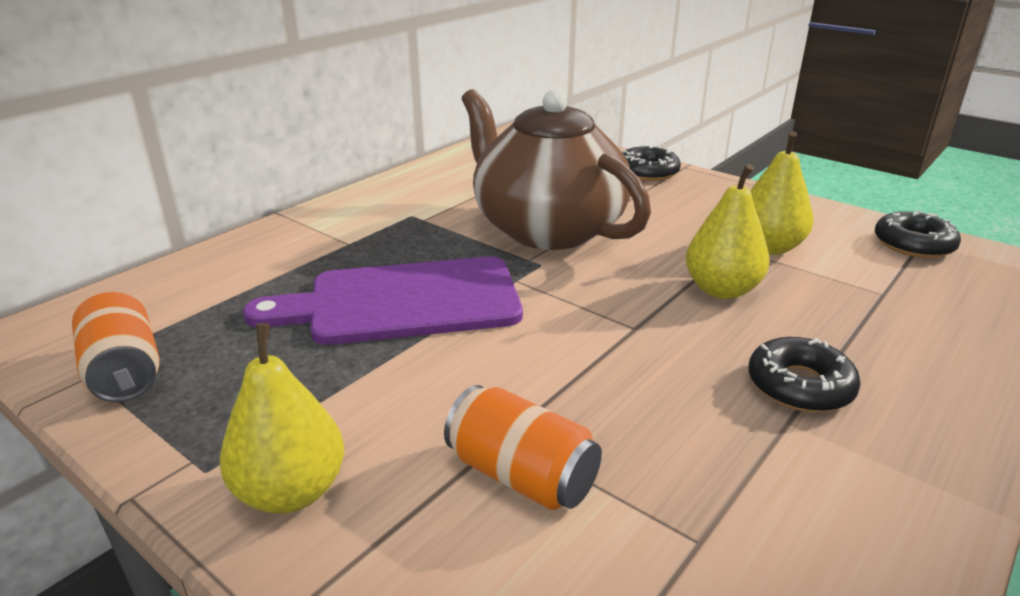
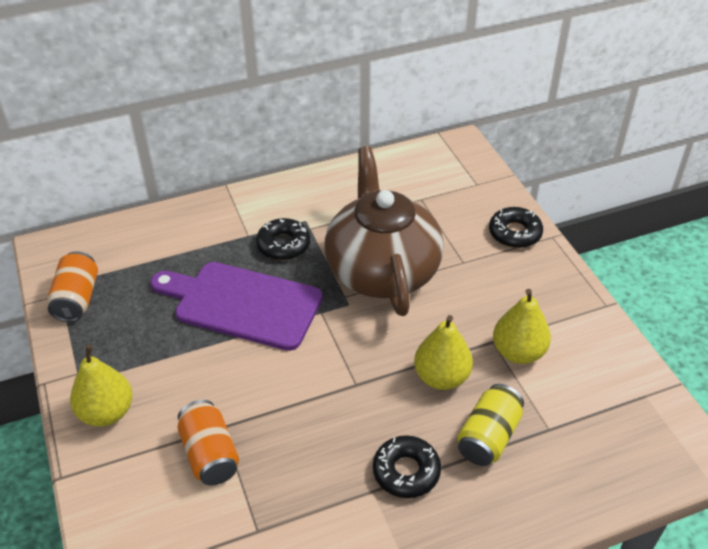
camera: 30 degrees right, 15 degrees up
(838, 321) = (488, 437): none -> yellow can
(913, 244) = (633, 395): black donut -> black donut (283, 245)

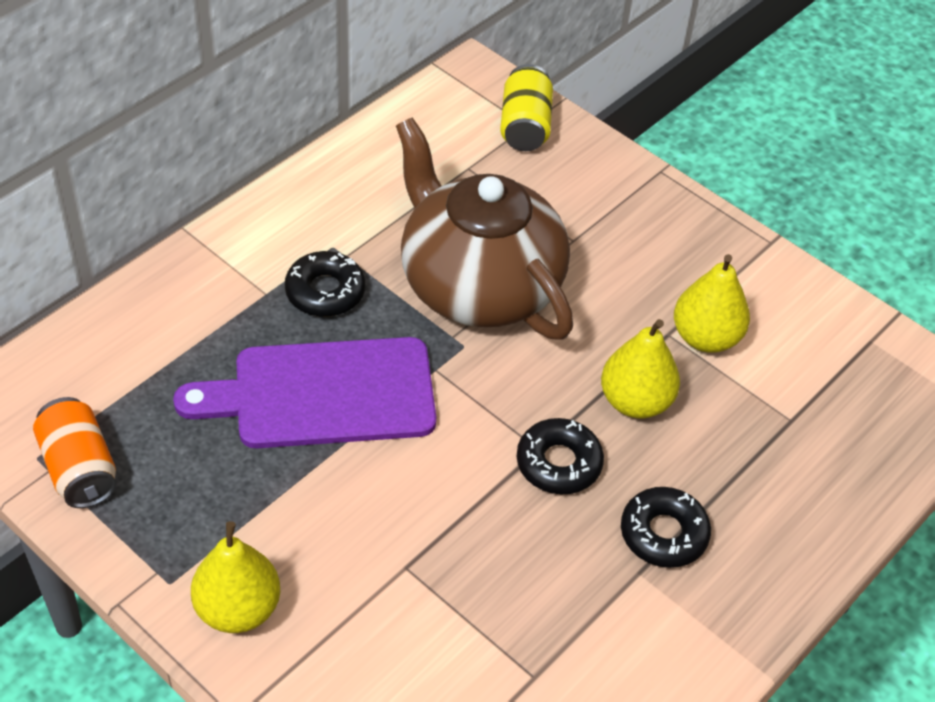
camera: 30 degrees left, 5 degrees up
(210, 454) = (413, 608): orange can -> none
(488, 437) = (731, 455): yellow can -> yellow can (524, 126)
(515, 233) = (613, 180): black donut -> black donut (558, 463)

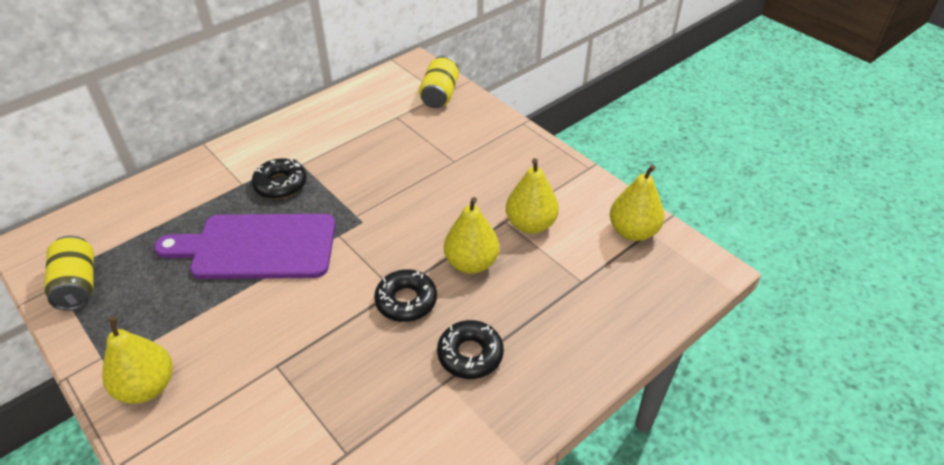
camera: 10 degrees right, 5 degrees down
(79, 468) = (78, 285): orange can -> yellow can
(478, 284) = (383, 185): brown teapot -> none
(849, 341) = (633, 231): none -> yellow pear

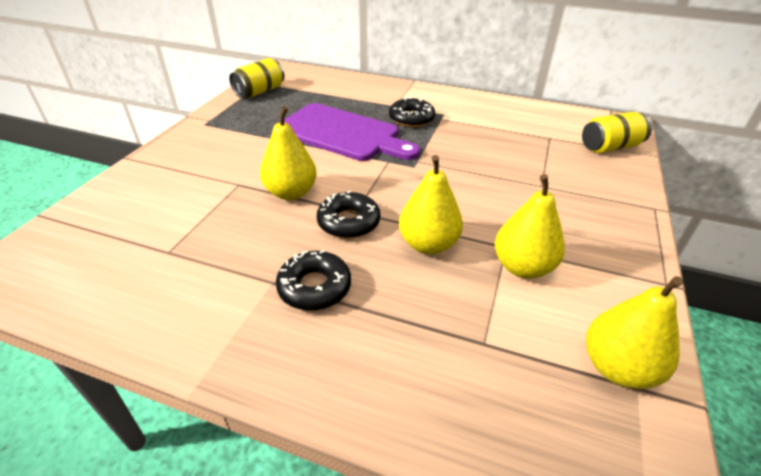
camera: 60 degrees right, 5 degrees down
(147, 387) = (194, 143): yellow pear -> yellow pear (291, 193)
(257, 247) = (342, 133): purple cutting board -> purple cutting board turned 150 degrees clockwise

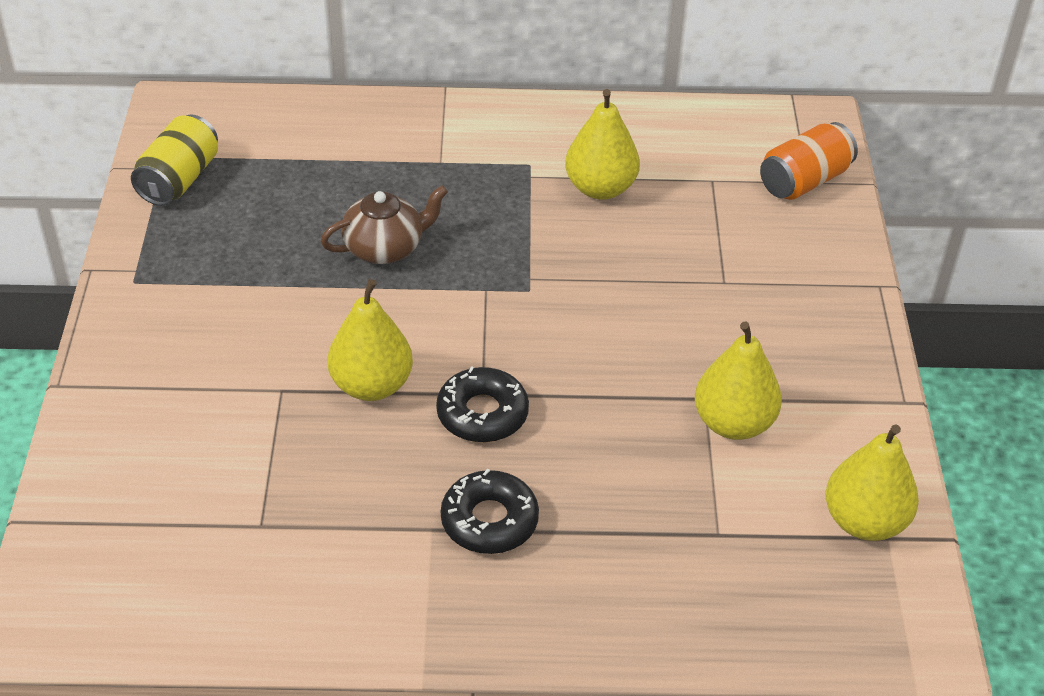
camera: 20 degrees left, 5 degrees up
(342, 133) = (385, 248): purple cutting board -> brown teapot
(411, 119) = (482, 188): black donut -> none
(428, 244) = (604, 421): yellow pear -> yellow pear (600, 188)
(610, 147) = (804, 181): yellow can -> orange can

